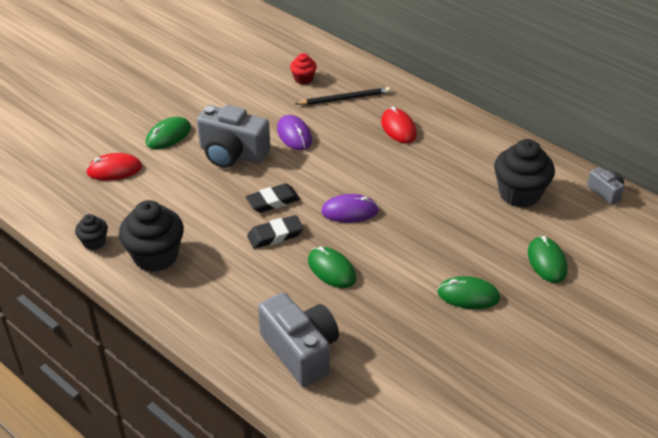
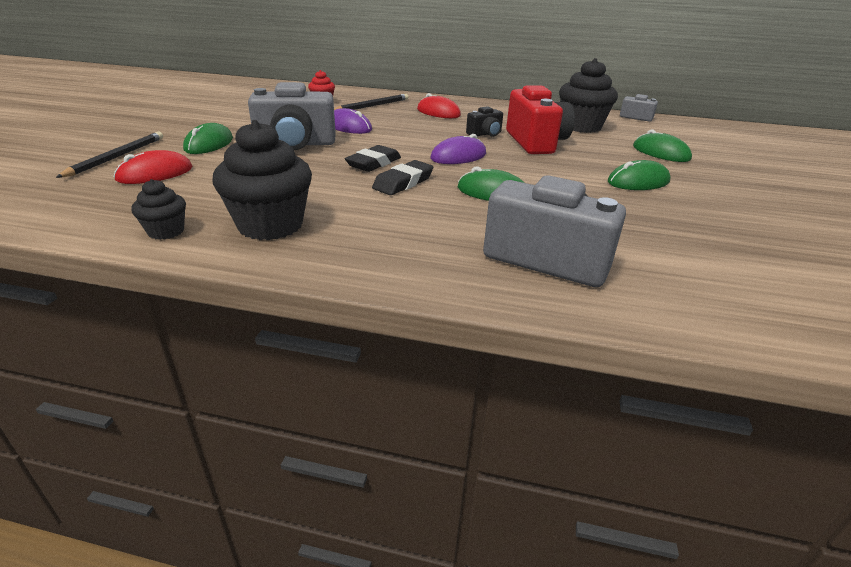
camera: 30 degrees left, 10 degrees down
(99, 138) = (117, 157): none -> black pencil
(407, 181) = (485, 134): none -> black camera
(441, 209) = (535, 142): none -> red camera

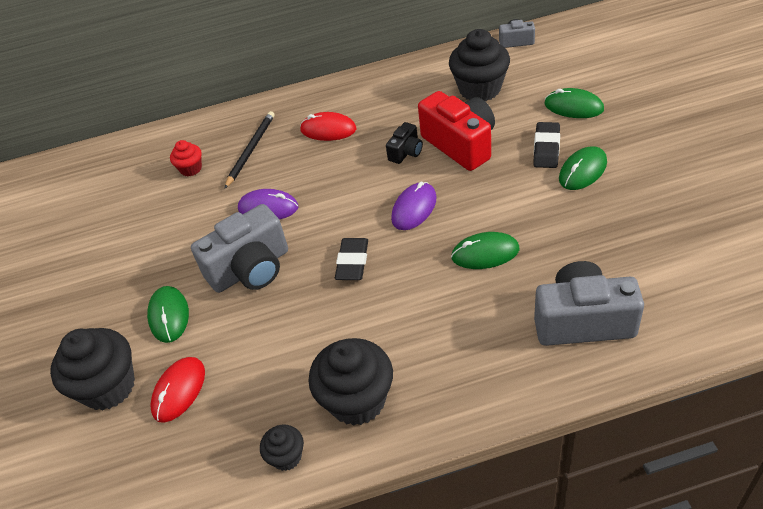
camera: 20 degrees left, 15 degrees up
(117, 157) = (108, 387): black pencil -> black cupcake
(403, 182) = (404, 279): black eraser -> black eraser (546, 148)

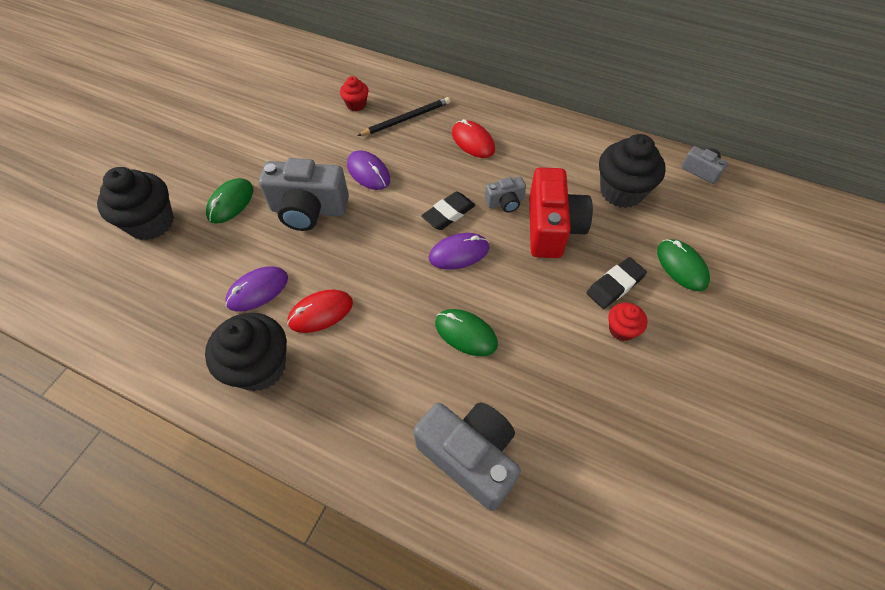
camera: 35 degrees right, 10 degrees up
(179, 390) = (179, 260): red mouse -> red mouse (321, 312)
(283, 354) = (258, 290): none -> purple mouse
(286, 457) = (180, 365): black cupcake -> none
(352, 262) = (372, 260): black eraser -> black eraser (448, 213)
(406, 152) = (505, 202): black camera -> grey camera
(582, 171) = (621, 329): green mouse -> red cupcake

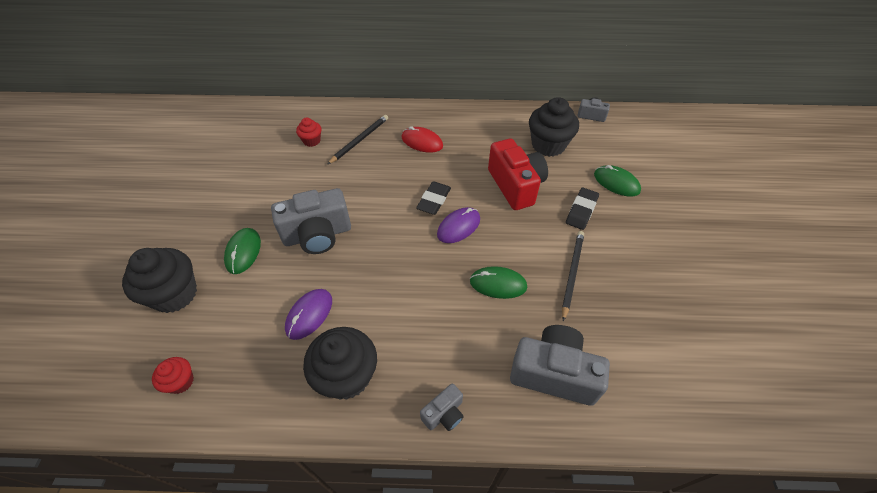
camera: 25 degrees left, 5 degrees down
(321, 312) = (374, 312): red mouse -> none
(368, 172) = (352, 190): purple mouse -> none
(505, 202) = (471, 178): grey camera -> grey camera (444, 413)
(558, 355) = (572, 273): none -> black pencil
(621, 329) = (603, 239): red cupcake -> red cupcake (181, 381)

